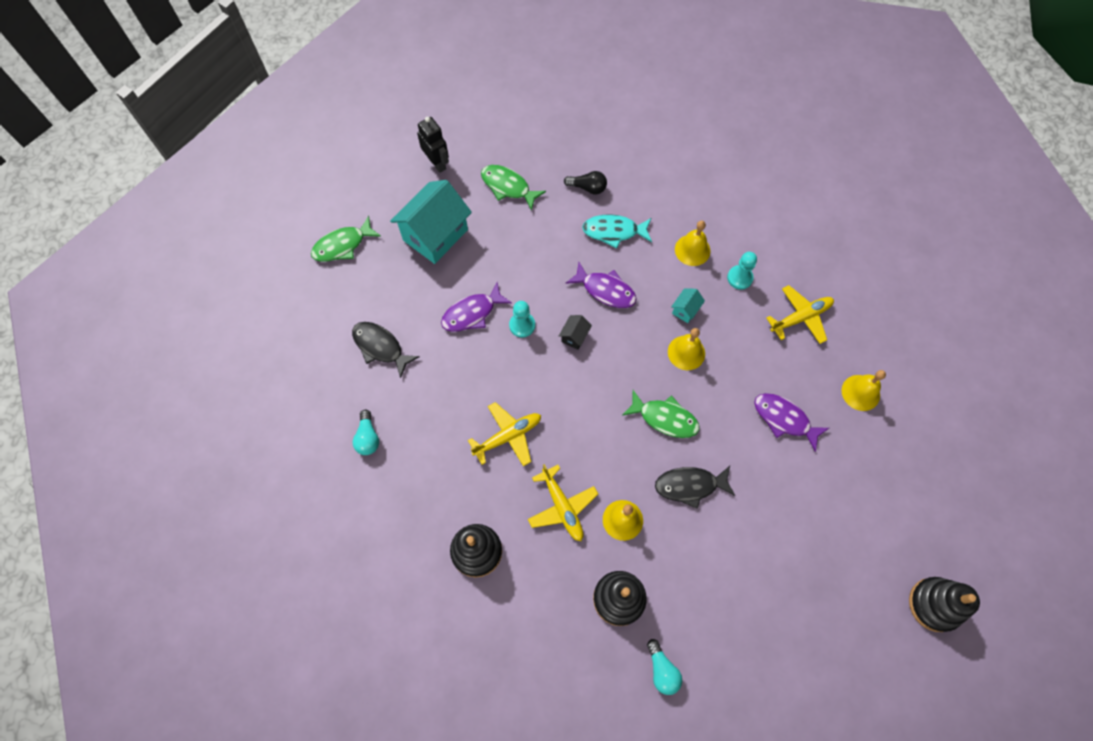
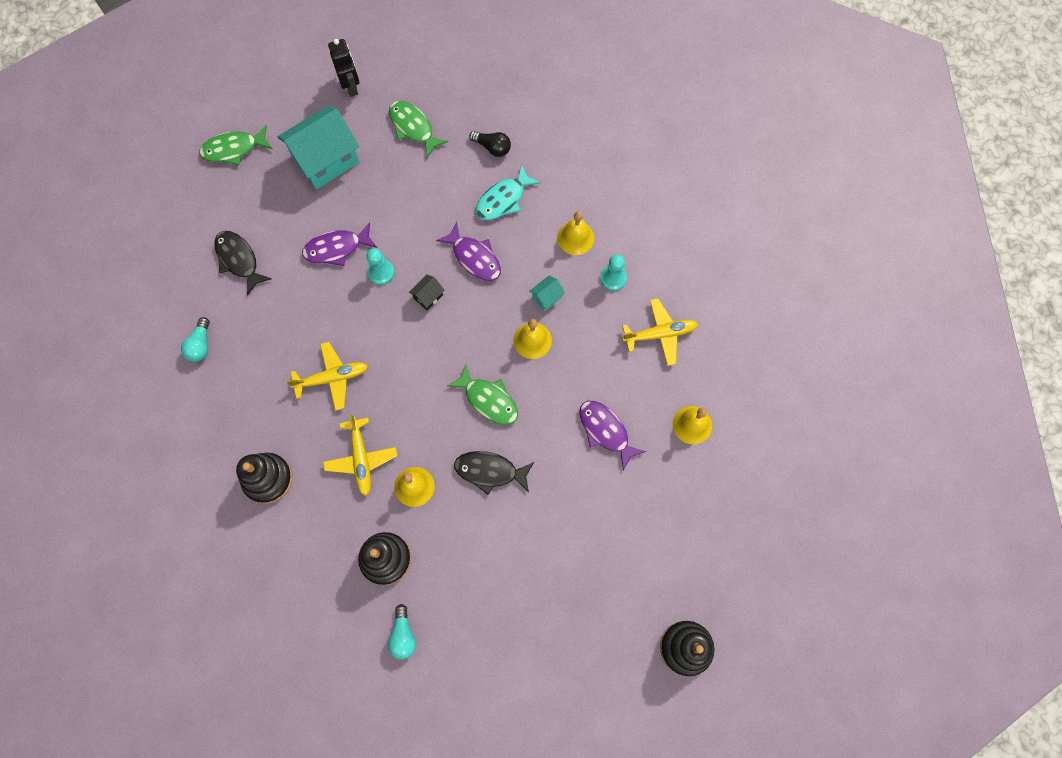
camera: 15 degrees right, 5 degrees up
(614, 231) = (503, 199): turquoise fish -> turquoise fish turned 60 degrees counterclockwise

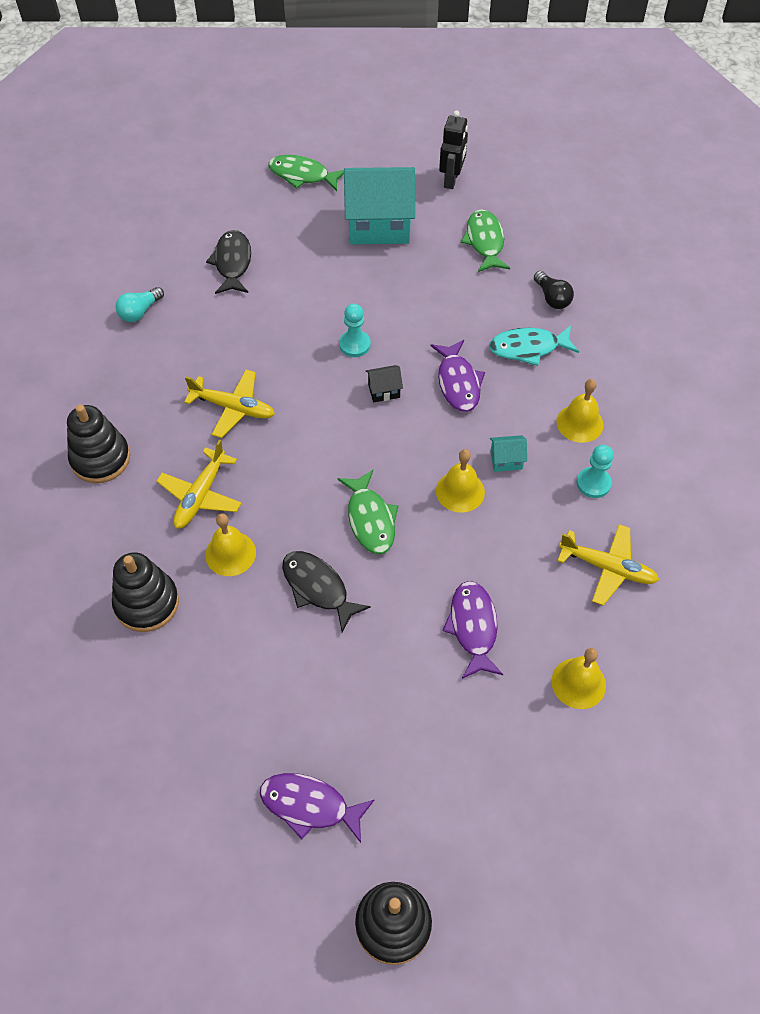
camera: 35 degrees right, 15 degrees down
(337, 248) = (329, 302): purple fish -> purple fish (310, 805)
(403, 635) = (102, 689): turquoise light bulb -> none

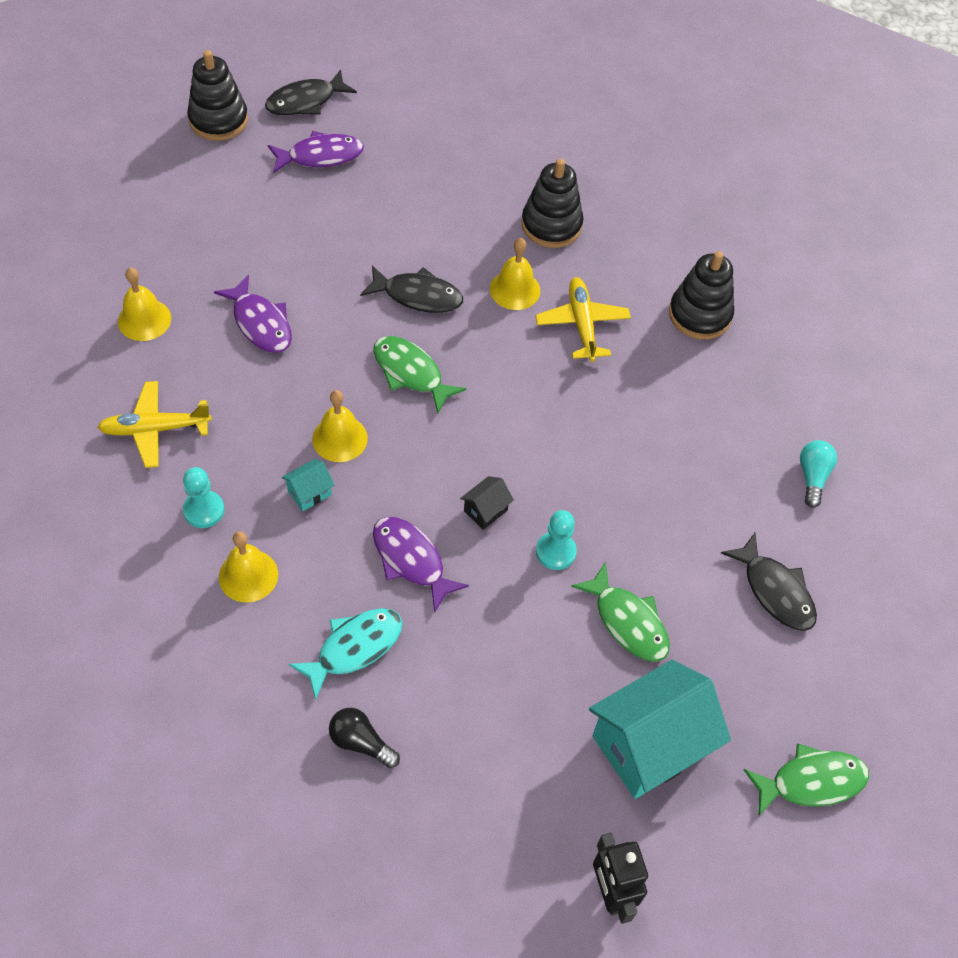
camera: 145 degrees right, 0 degrees up
(233, 408) = (623, 418): yellow plane -> none
(279, 902) = (305, 101): none -> black fish
(485, 242) = (497, 794): green fish -> green fish (627, 621)

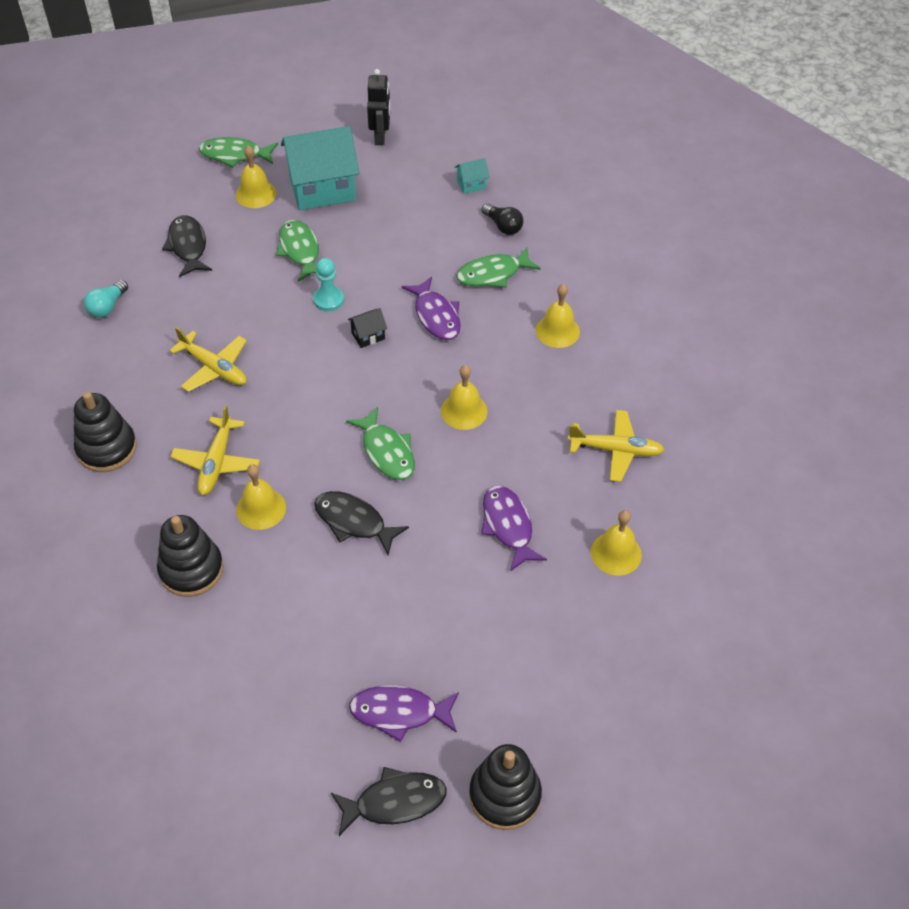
camera: 160 degrees left, 5 degrees down
(204, 510) = (584, 380): turquoise pawn -> none
(309, 493) = (499, 376): turquoise house -> turquoise house (471, 184)
(354, 648) = (493, 274): turquoise fish -> green fish
(643, 427) = (214, 368): none -> yellow plane
(738, 709) = (255, 194): none -> yellow bell

